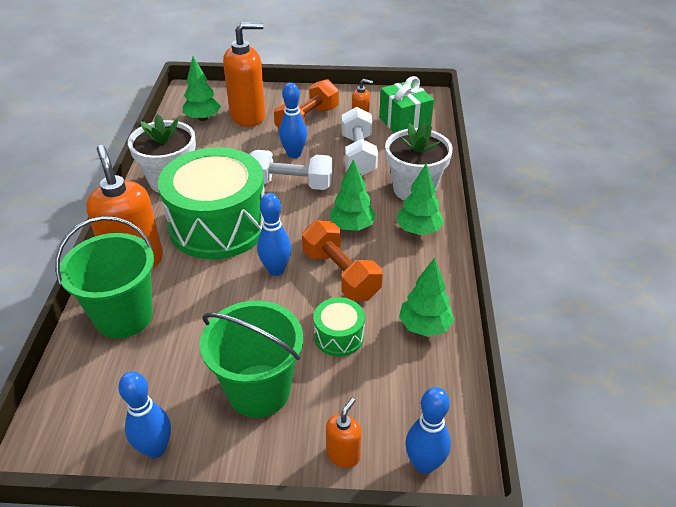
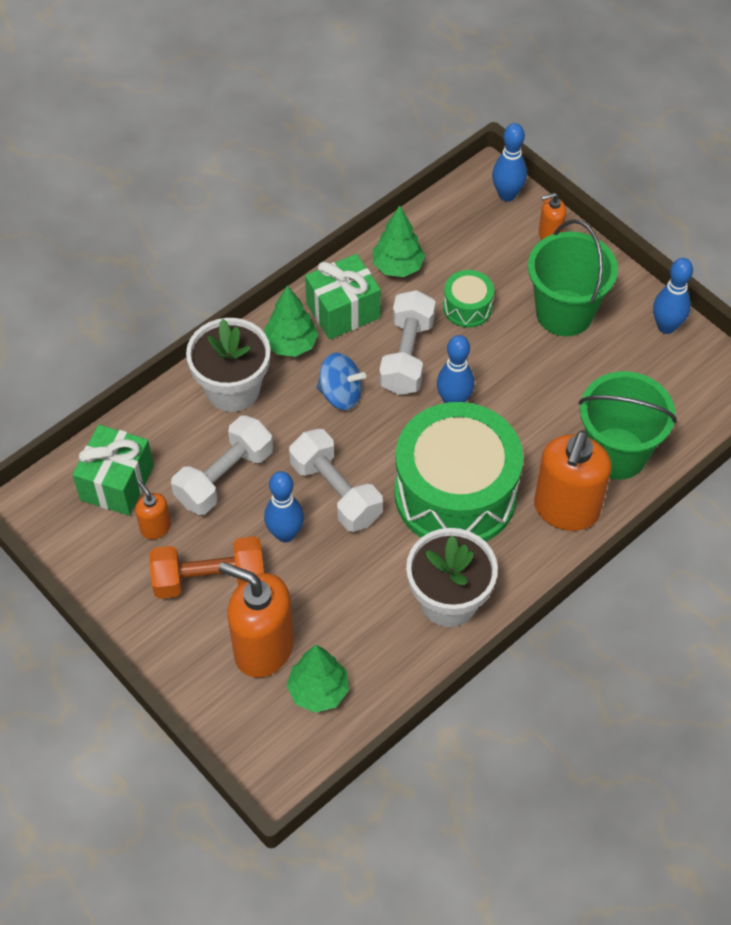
camera: 135 degrees left, 15 degrees up
(340, 274) = (407, 355): orange dumbbell -> white dumbbell
(352, 226) = (341, 394): green tree -> blue spinning top
(417, 270) = (343, 311): none -> green gift

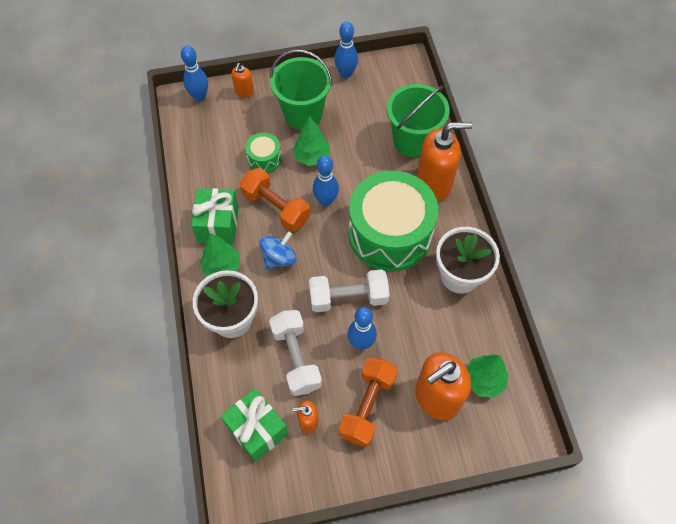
camera: 60 degrees left, 5 degrees up
(397, 267) = (208, 178): green tree -> green tree (312, 157)
(407, 355) = (276, 207): white dumbbell -> orange dumbbell
(566, 509) = (434, 184): orange soap dispenser -> orange soap dispenser turned 60 degrees counterclockwise

